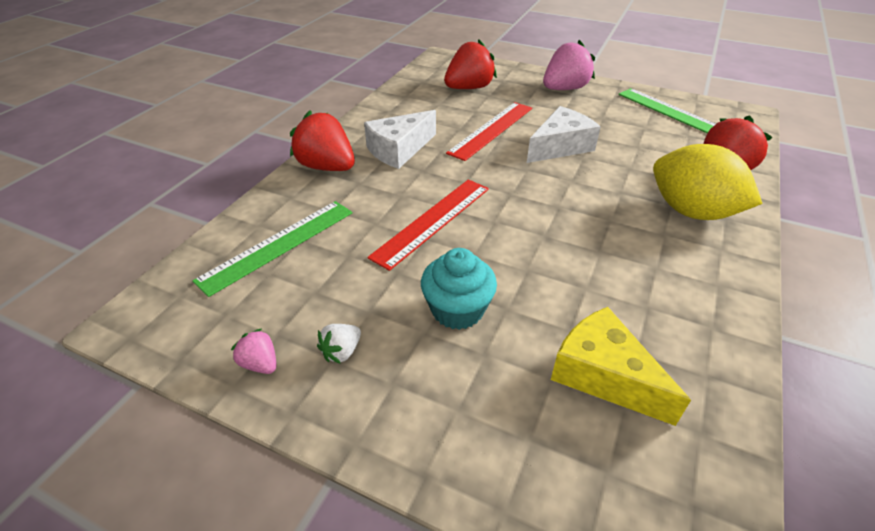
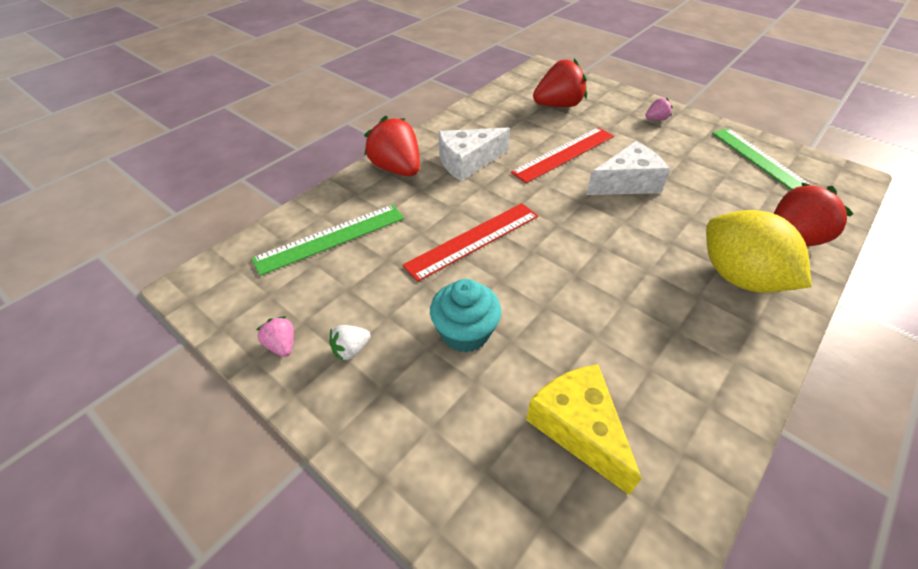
camera: 15 degrees right, 5 degrees up
(564, 89) = (656, 119): pink strawberry -> pink strawberry, size x0.47

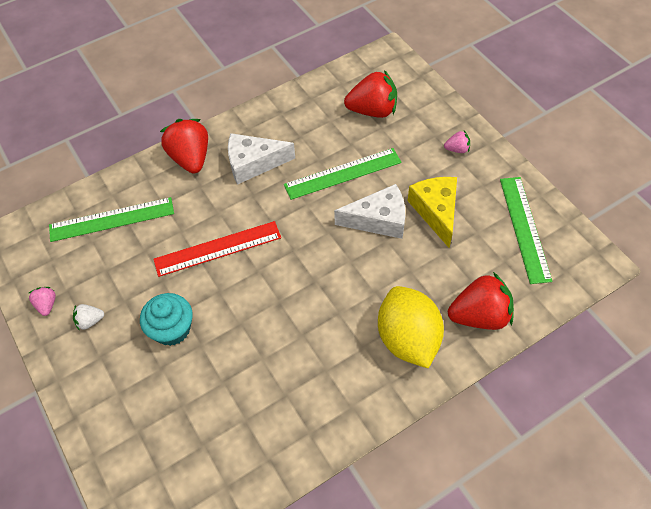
camera: 20 degrees right, 10 degrees up
(564, 154) = (343, 174): red ruler -> green ruler
(578, 428) = (211, 421): yellow cheese -> yellow cheese (436, 211)

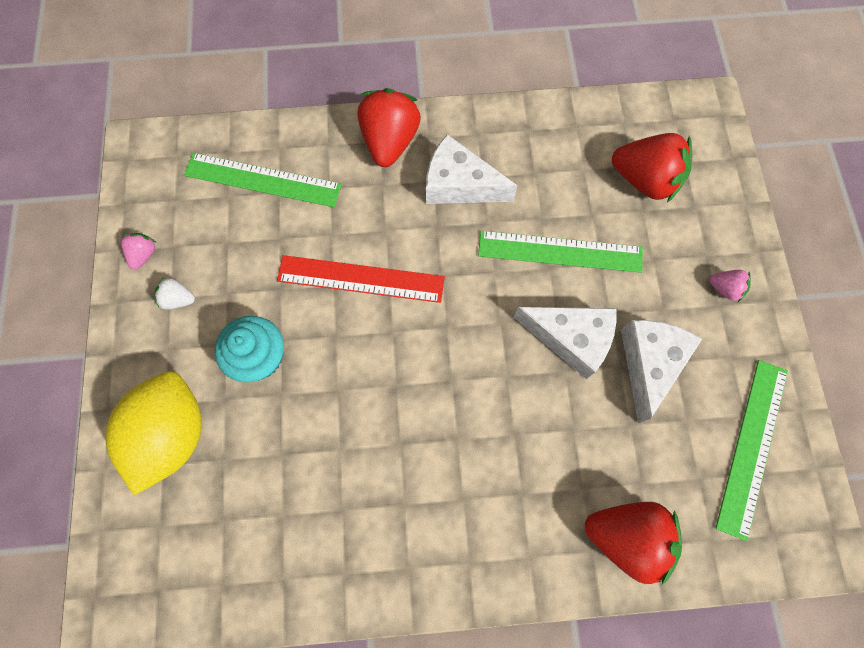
camera: 25 degrees right, 15 degrees up
(408, 339) = (521, 518): yellow lemon -> yellow lemon (173, 434)
(436, 211) = (649, 363): yellow cheese -> white cheese

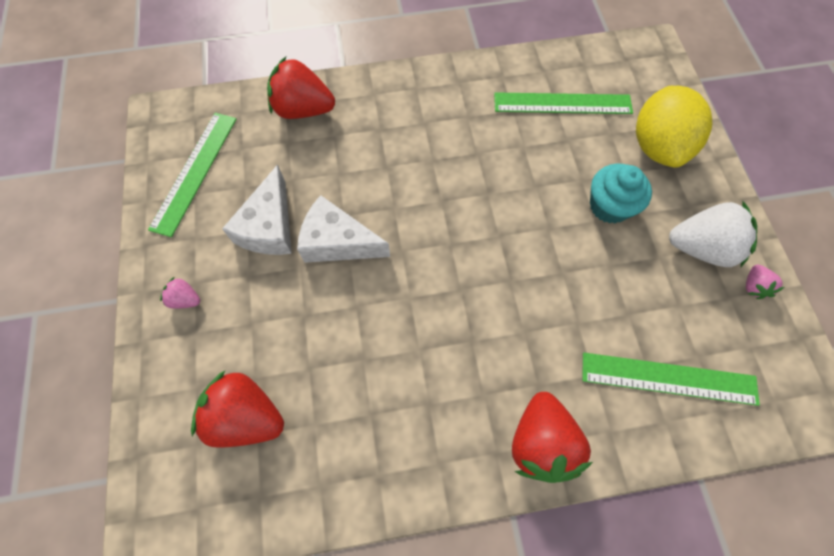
camera: 175 degrees right, 5 degrees down
(178, 299) = (700, 247): white strawberry -> white strawberry, size x2.12
(361, 278) = (537, 280): red ruler -> none
(459, 184) = (454, 392): white cheese -> none
(560, 252) = (345, 323): green ruler -> green ruler (562, 103)

